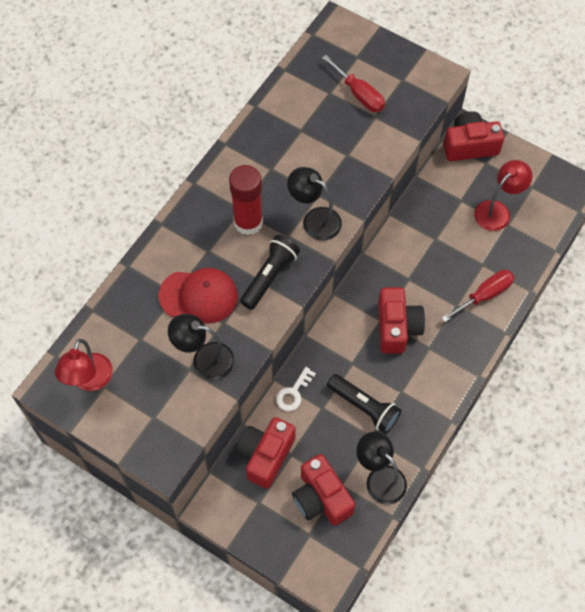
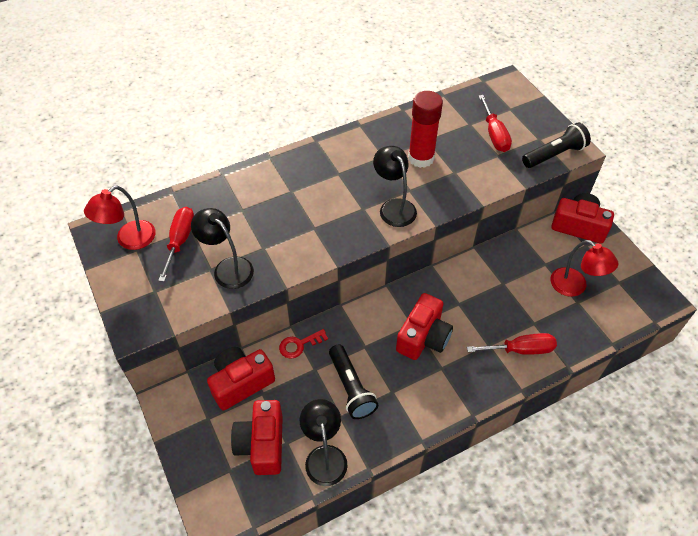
camera: 30 degrees right, 10 degrees down
(139, 356) = (180, 241): none -> red screwdriver
(198, 296) = (259, 220): red cap -> none
(248, 222) = (338, 185): red glue stick -> red glue stick (421, 158)
(270, 276) = (326, 232): black flashlight -> black flashlight (554, 155)
(293, 393) = (299, 345): white key -> red key
(497, 211) = (574, 287): red lamp -> red lamp turned 60 degrees clockwise

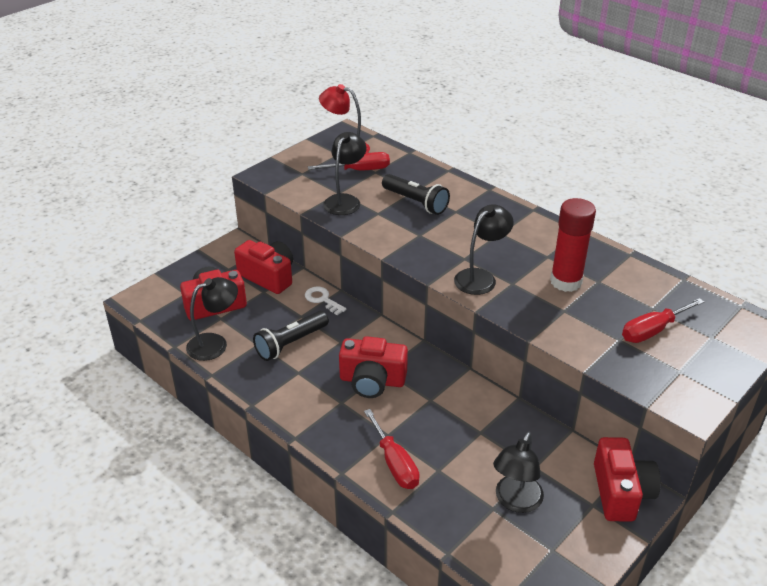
camera: 70 degrees right, 15 degrees down
(299, 345) = (322, 300): red key -> white key
(554, 155) = (662, 389): black flashlight -> black flashlight (416, 202)
(574, 287) = (515, 501): red lamp -> black lamp

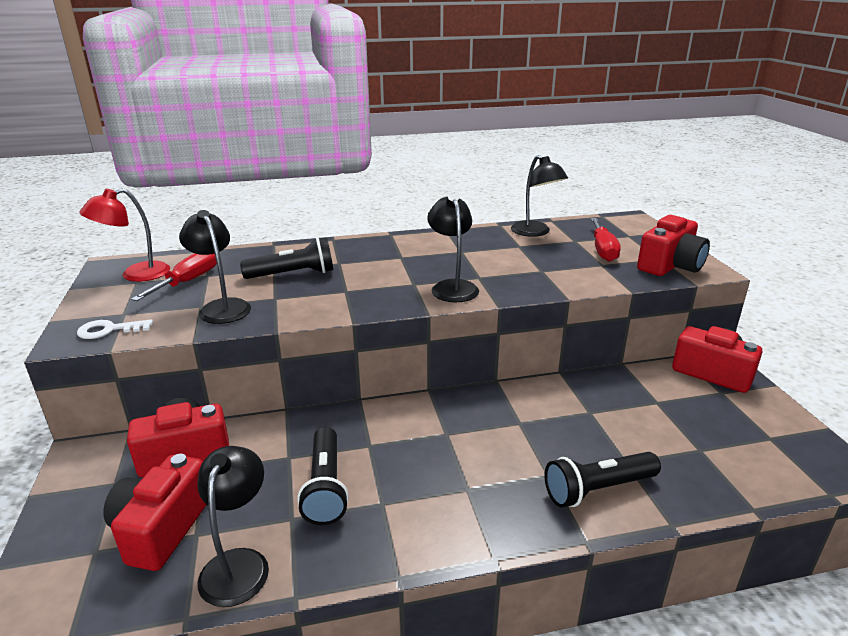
camera: 55 degrees left, 10 degrees down
(322, 300) = (284, 428): white key -> white key (109, 330)
(372, 381) = (455, 449): red camera -> red camera (670, 265)
(395, 463) = (597, 489): red screwdriver -> black flashlight
(515, 501) = (698, 432): black lamp -> black lamp (535, 232)
(566, 282) = (504, 257): red glue stick -> none

